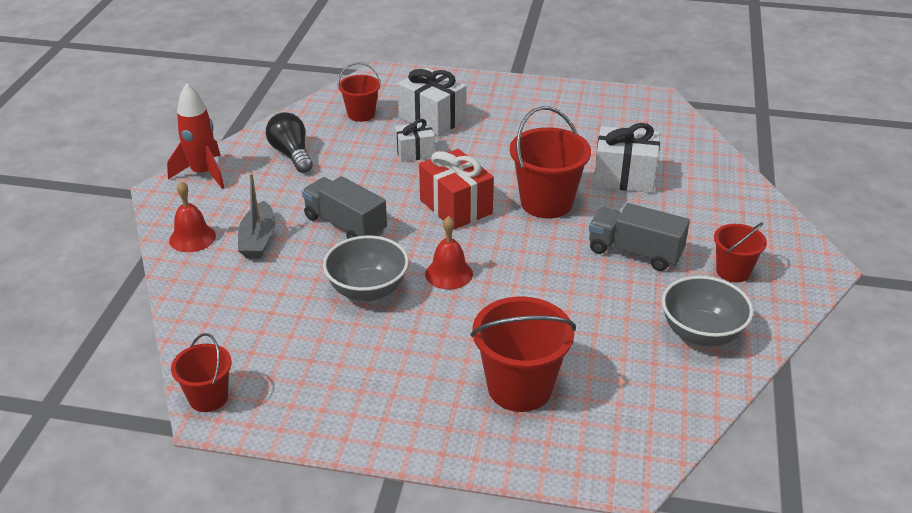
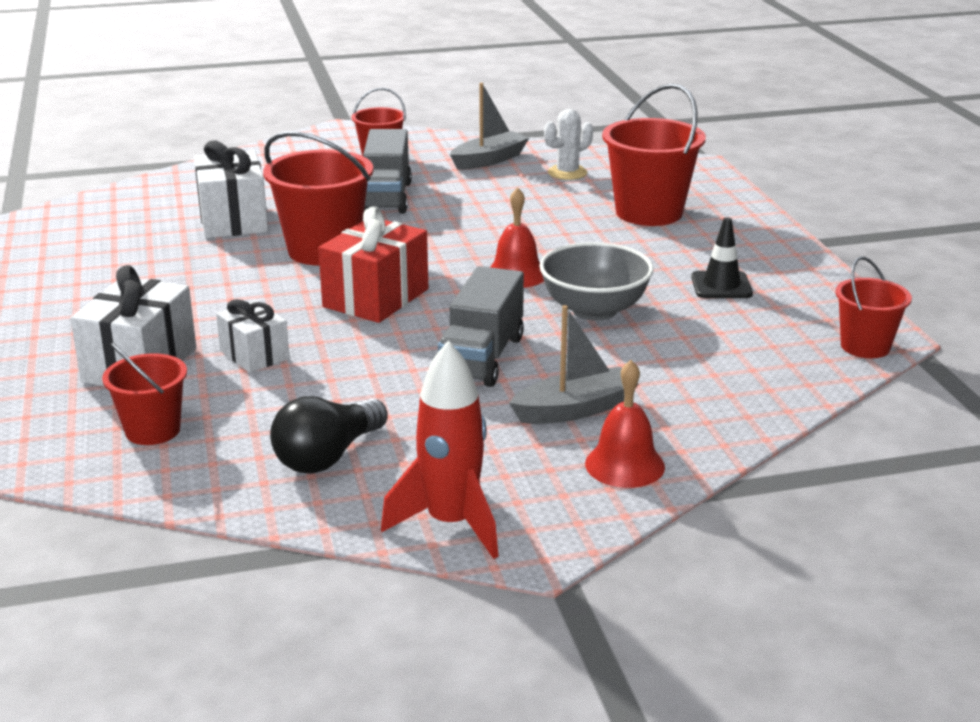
camera: 115 degrees left, 10 degrees down
(354, 368) = (721, 286): none -> black traffic cone
(644, 372) = (567, 173): none -> white cactus
(701, 333) = (489, 160): grey bowl -> grey boat

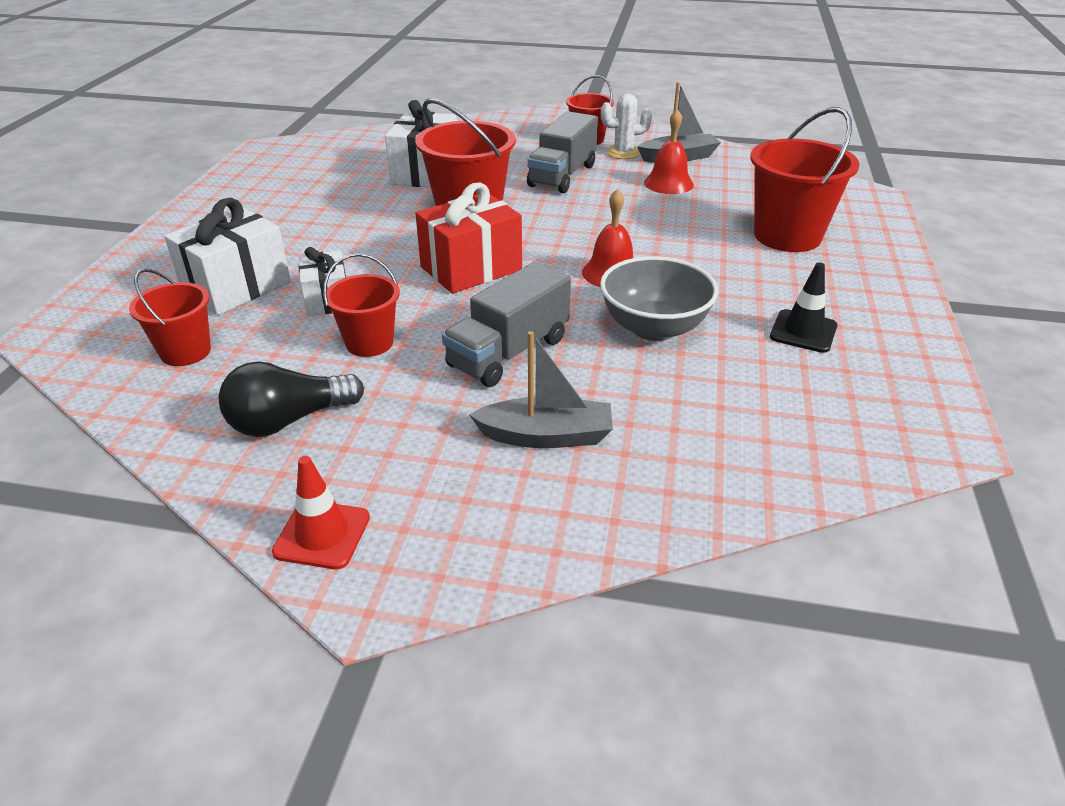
camera: 25 degrees right, 10 degrees up
(451, 524) = (322, 534): red rocket -> red traffic cone
(567, 173) = (739, 182): white cactus -> white cactus (623, 153)
(624, 465) = (542, 519): red bell -> red bell (668, 183)
(865, 346) = (916, 447): red bucket -> red bucket (369, 343)

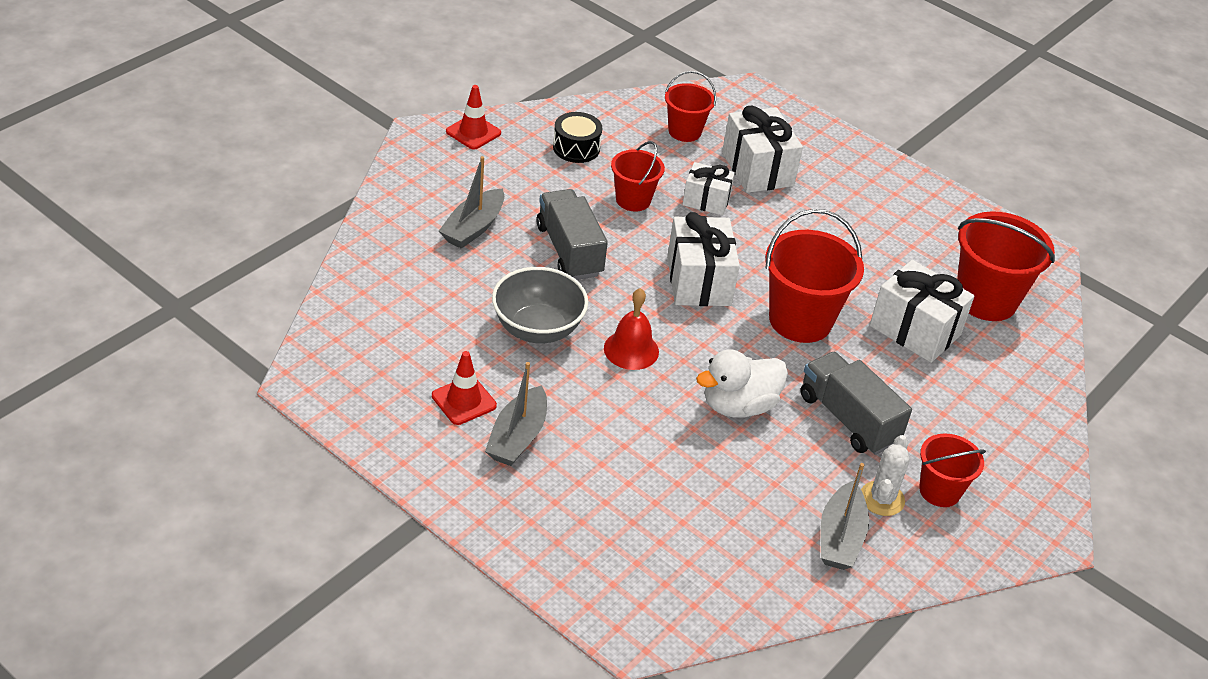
camera: 115 degrees right, 5 degrees up
(289, 420) = (576, 148): black light bulb -> black drum
(471, 268) = (698, 281): red gift -> white gift
(609, 213) = (738, 406): none -> white duck
(668, 183) = (776, 487): red bell -> none
(787, 236) = (603, 498): red bucket -> red bucket (986, 300)
(795, 290) = (517, 437): none -> grey boat
(803, 331) = (464, 401): black traffic cone -> red traffic cone

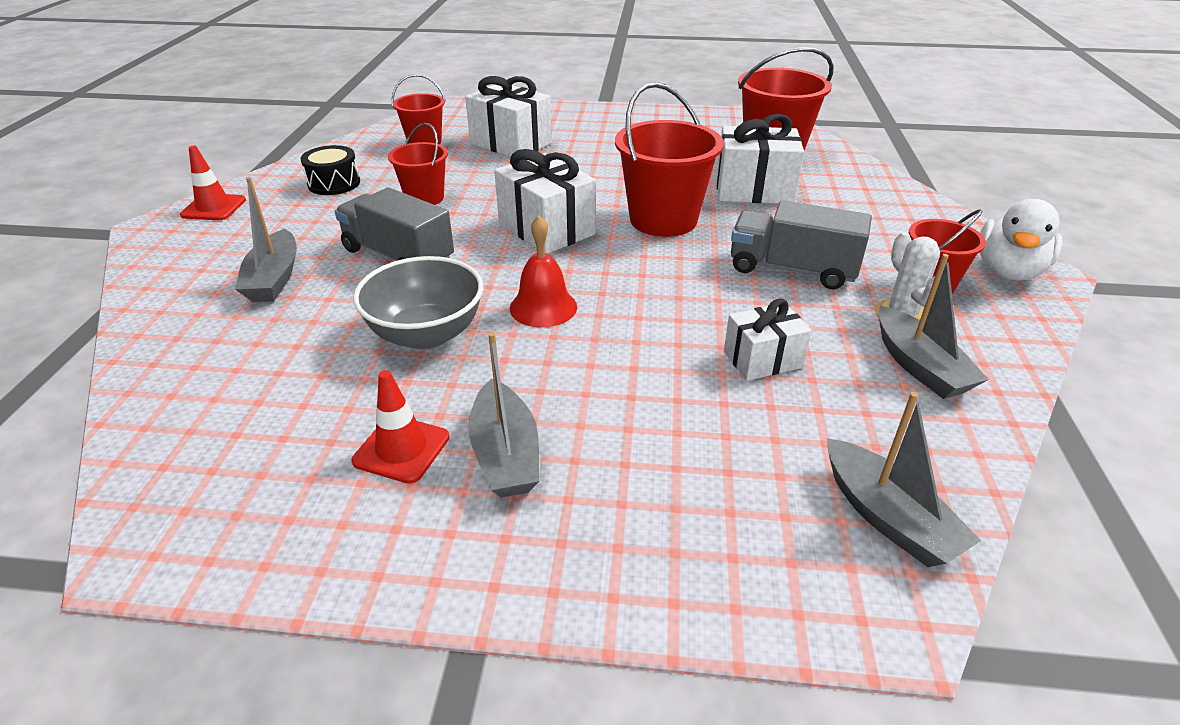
camera: 30 degrees left, 5 degrees down
(693, 598) = (888, 517): none -> grey boat
(706, 201) = (491, 176): white gift -> white gift (762, 359)
(738, 406) = (694, 304): white duck -> white duck (1008, 271)

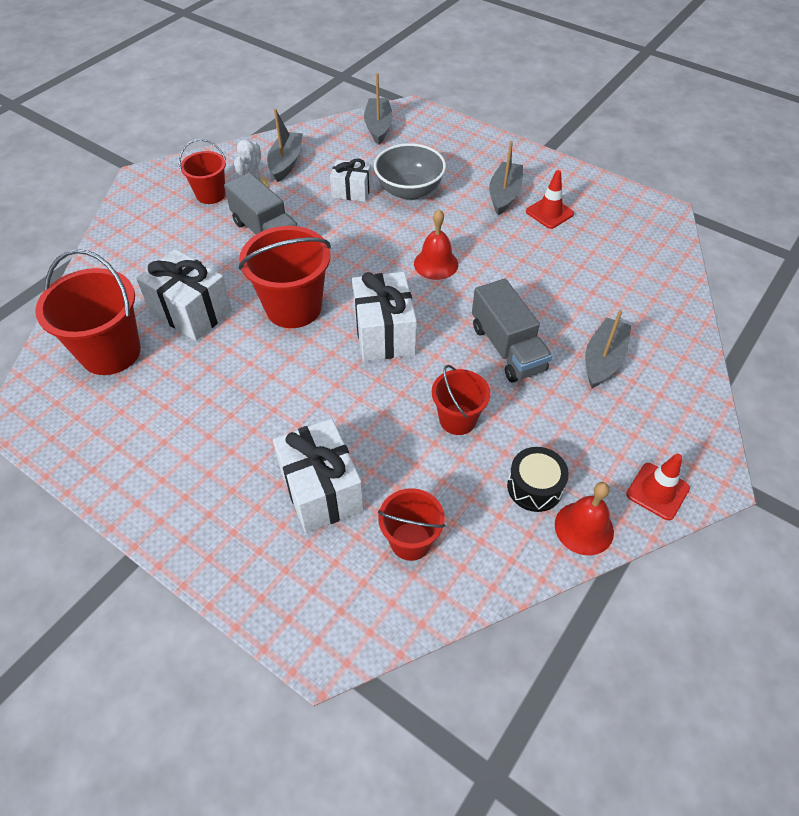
camera: 150 degrees left, 15 degrees up
(285, 176) = (584, 528): none -> red bell
(426, 334) = (514, 271): grey bowl -> grey bowl (409, 191)
(1008, 271) = (156, 186): white duck -> none

